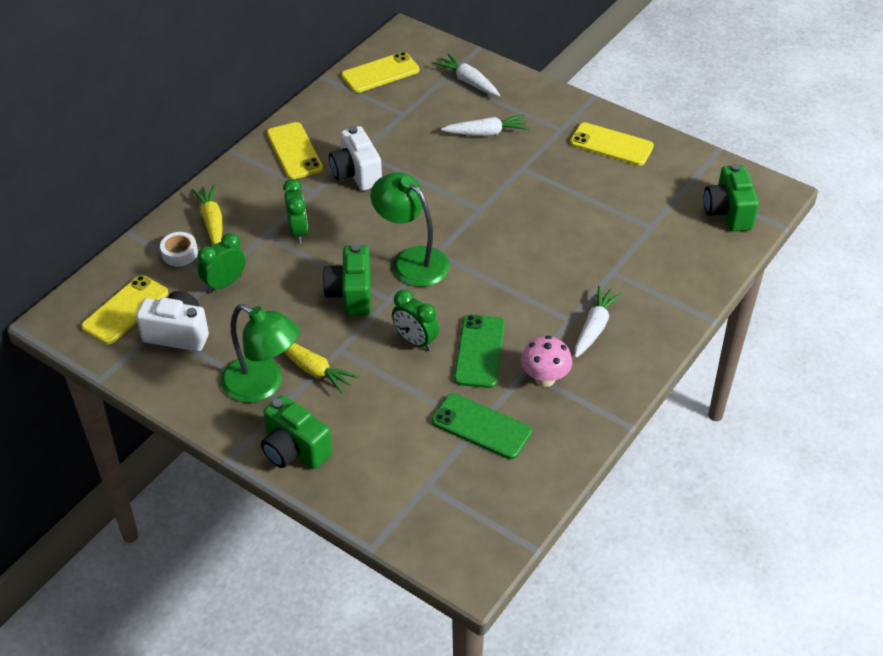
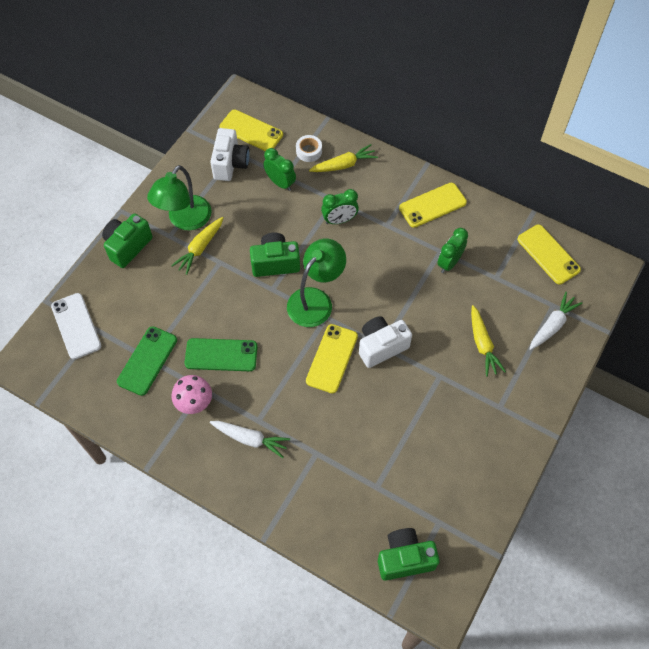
camera: 85 degrees right, 15 degrees up
(356, 174) = (412, 251): white camera -> white camera (381, 347)
(415, 341) = (230, 310): green clock -> green clock (449, 263)
(419, 508) = (76, 326): none -> white phone
(486, 133) = (482, 344): white carrot -> yellow carrot
(611, 145) = (485, 452): yellow phone -> yellow phone (332, 358)

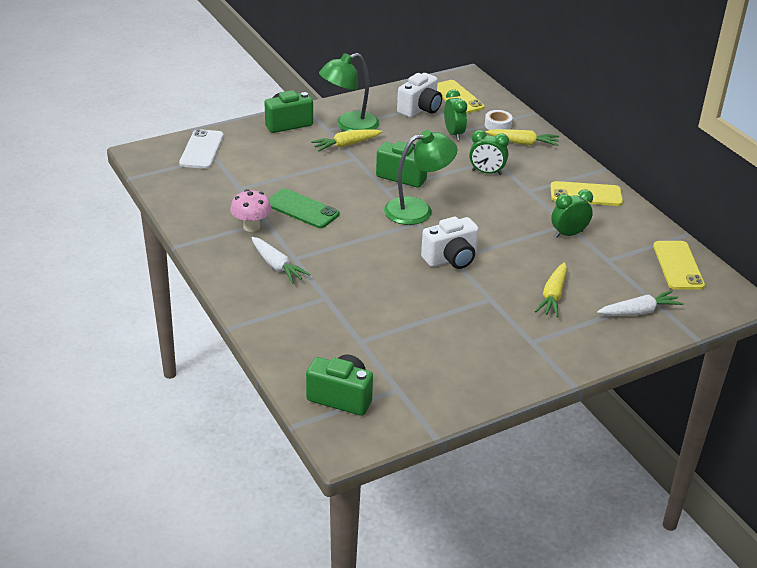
camera: 30 degrees right, 25 degrees down
(147, 361) = (238, 189): green phone -> none
(332, 358) = (397, 248): yellow phone -> none
(381, 347) = (451, 259): white camera -> white camera turned 150 degrees clockwise

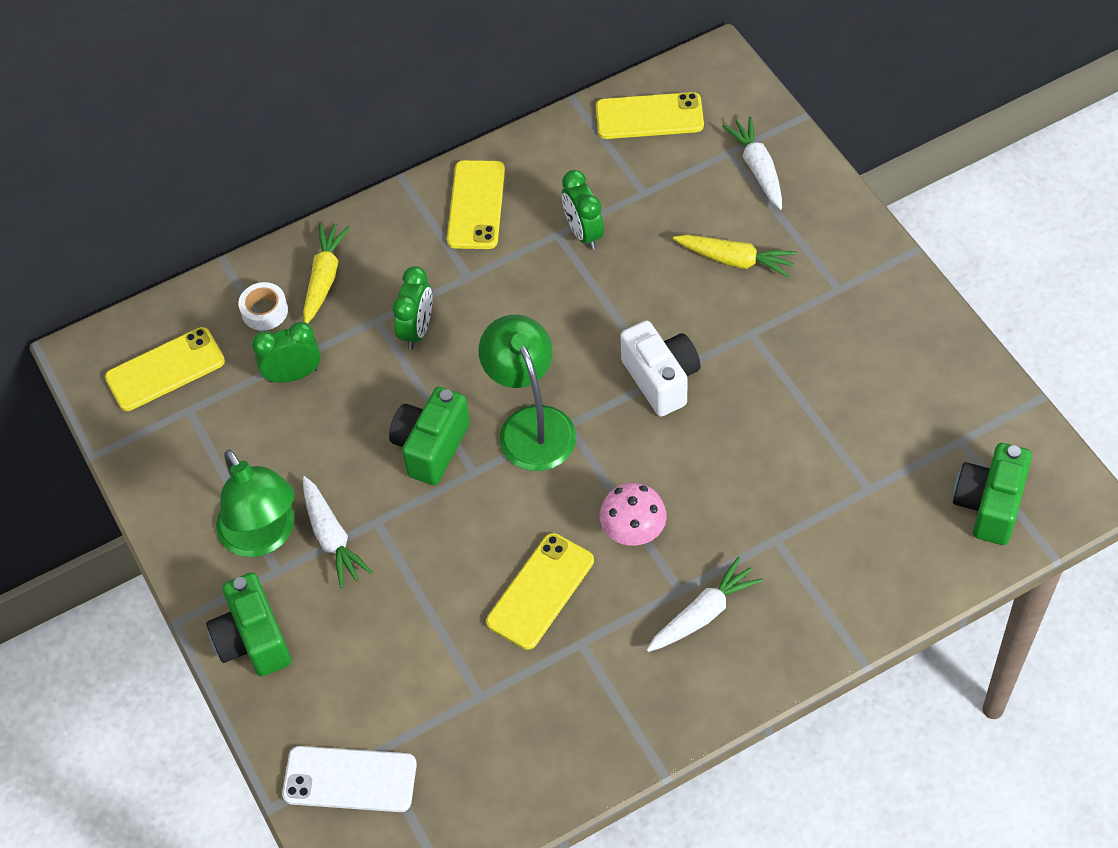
camera: 85 degrees left, 20 degrees up
(251, 227) = (598, 663): pink mushroom -> pink mushroom (633, 533)
(302, 209) = (540, 591): green phone -> yellow phone
(346, 145) = (332, 537): yellow carrot -> white carrot
(420, 109) = (206, 426): white camera -> none

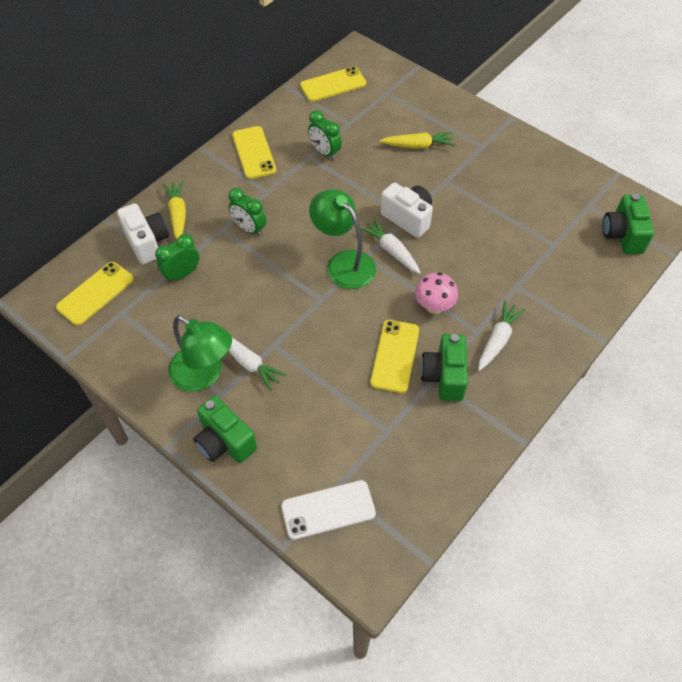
camera: 25 degrees left, 0 degrees up
(264, 311) = (147, 242): white tape -> white camera
(417, 330) = (249, 229): green clock -> green clock turned 135 degrees clockwise
(431, 447) = (288, 292): green camera -> green camera (444, 376)
(758, 169) = (406, 97): white carrot -> white carrot (391, 251)

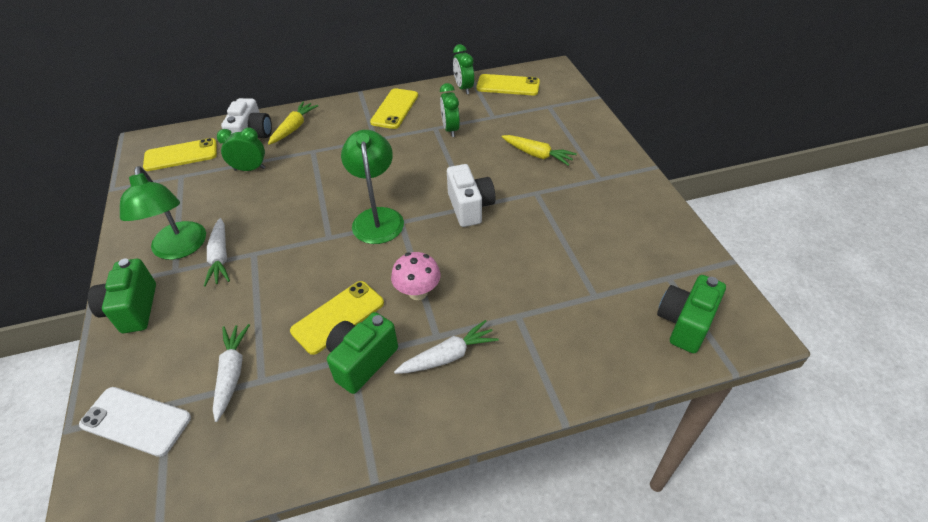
camera: 35 degrees right, 10 degrees down
(249, 229) = (332, 159): green clock -> green clock (463, 88)
(391, 251) = (428, 227): white carrot -> white carrot (232, 373)

